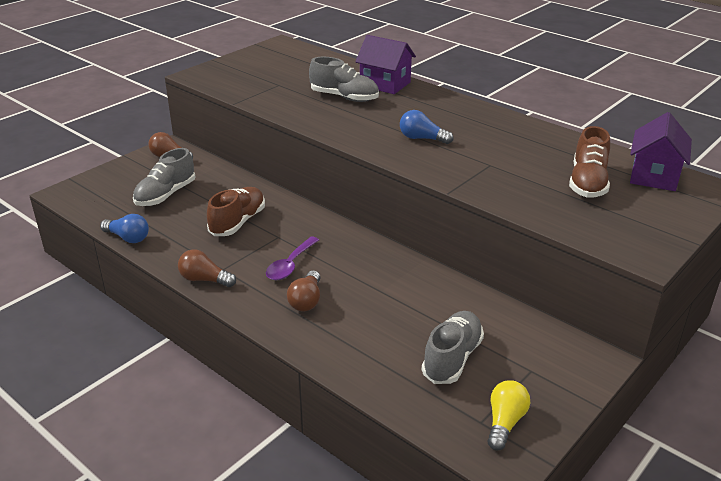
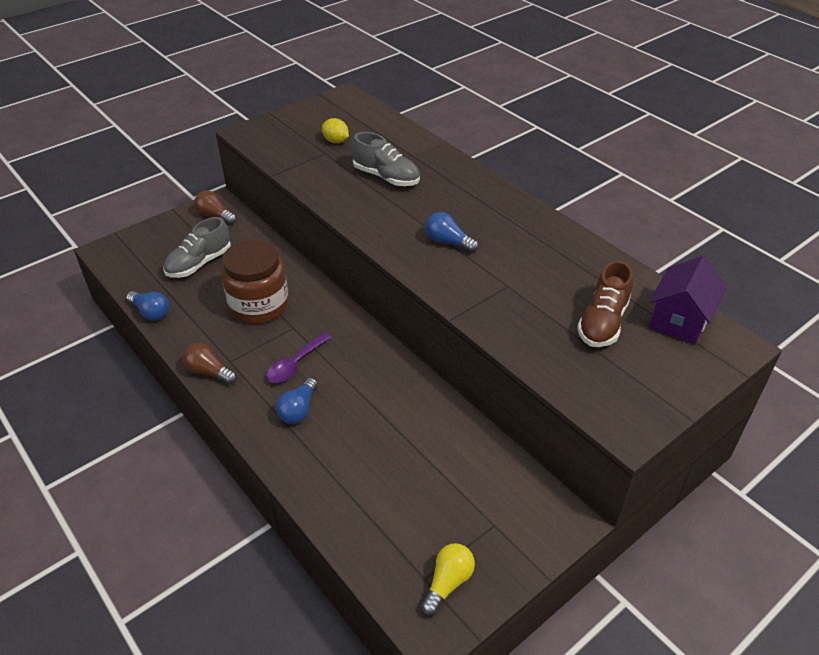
camera: 10 degrees right, 10 degrees up
(238, 222) = (259, 305): brown shoe -> brown jar
(286, 76) = (336, 141): none -> yellow lemon
(306, 300) = (298, 410): brown light bulb -> blue light bulb
(385, 84) = (434, 162): purple house -> none
(452, 358) = (420, 499): grey shoe -> none

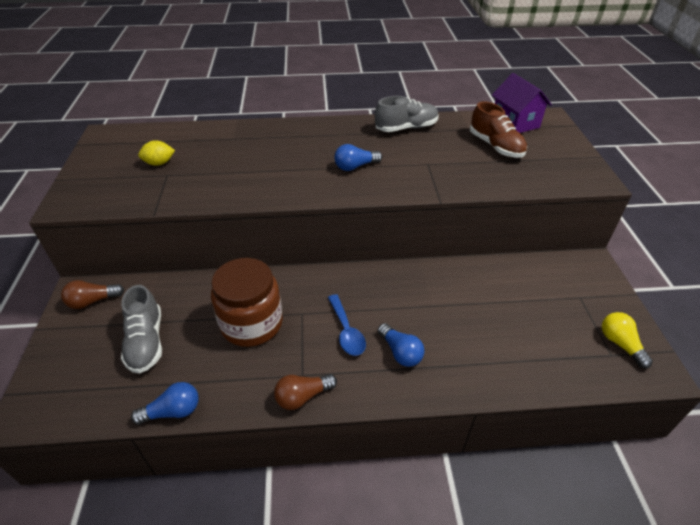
camera: 55 degrees left, 0 degrees up
(295, 364) = (346, 331): purple spoon -> blue spoon
(386, 177) = (243, 160): grey shoe -> grey shoe (406, 128)

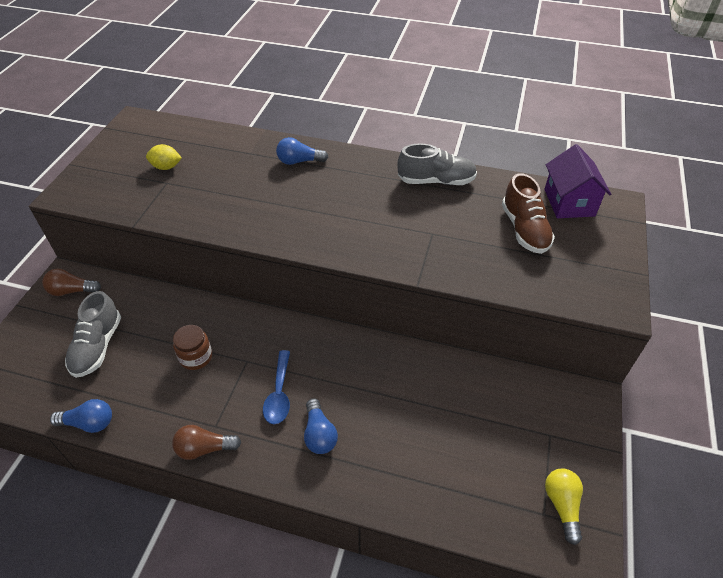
camera: 20 degrees right, 5 degrees up
(252, 323) = (196, 357): brown jar -> brown jar, size x0.52
(355, 166) = (352, 218): blue light bulb -> blue light bulb (299, 161)

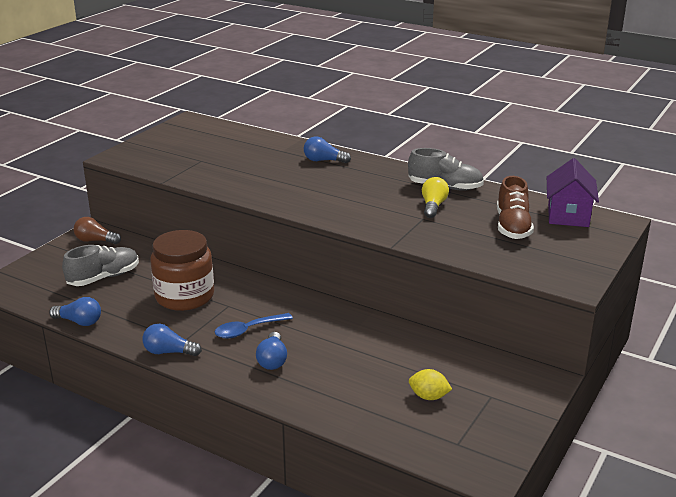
camera: 15 degrees right, 20 degrees down
(97, 346) = (104, 277): grey shoe -> grey shoe turned 150 degrees counterclockwise
(166, 167) = (205, 151): yellow lemon -> yellow lemon (429, 396)
(196, 357) = (184, 296): brown jar -> brown jar, size x1.91
(204, 448) = (169, 352): brown light bulb -> blue light bulb
(279, 394) = (248, 330): blue spoon -> blue spoon turned 45 degrees clockwise
(562, 505) = (478, 441): yellow light bulb -> yellow light bulb (433, 206)

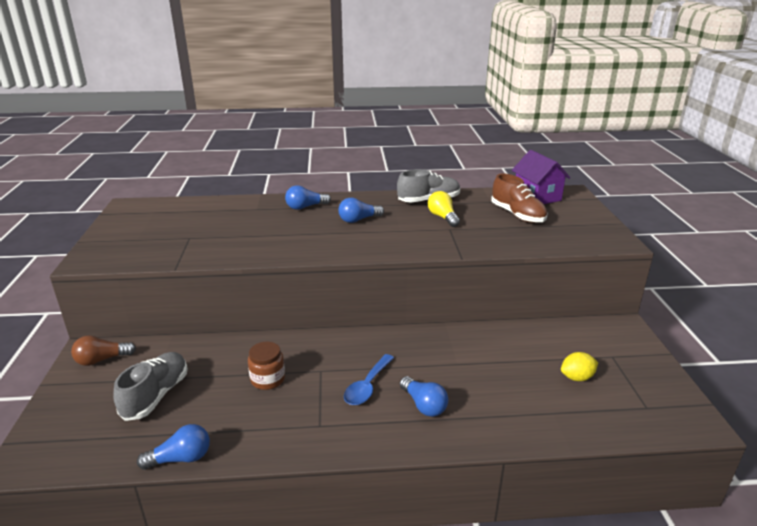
camera: 35 degrees left, 0 degrees up
(169, 352) = (319, 445): blue light bulb -> blue light bulb (358, 220)
(184, 296) = (268, 379): brown jar -> brown jar, size x0.52

